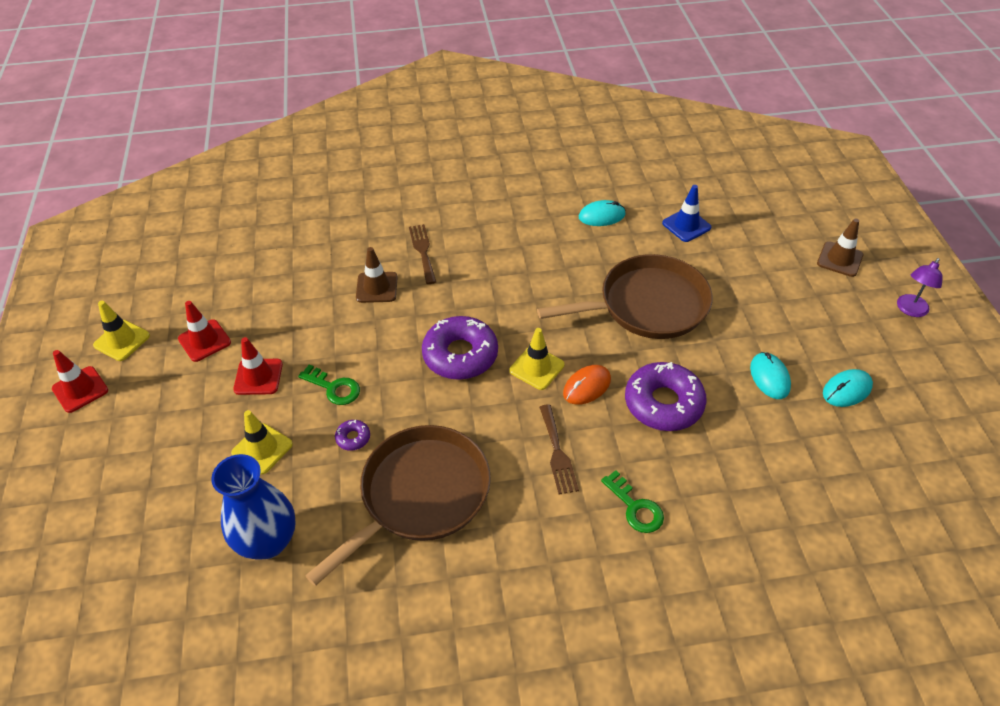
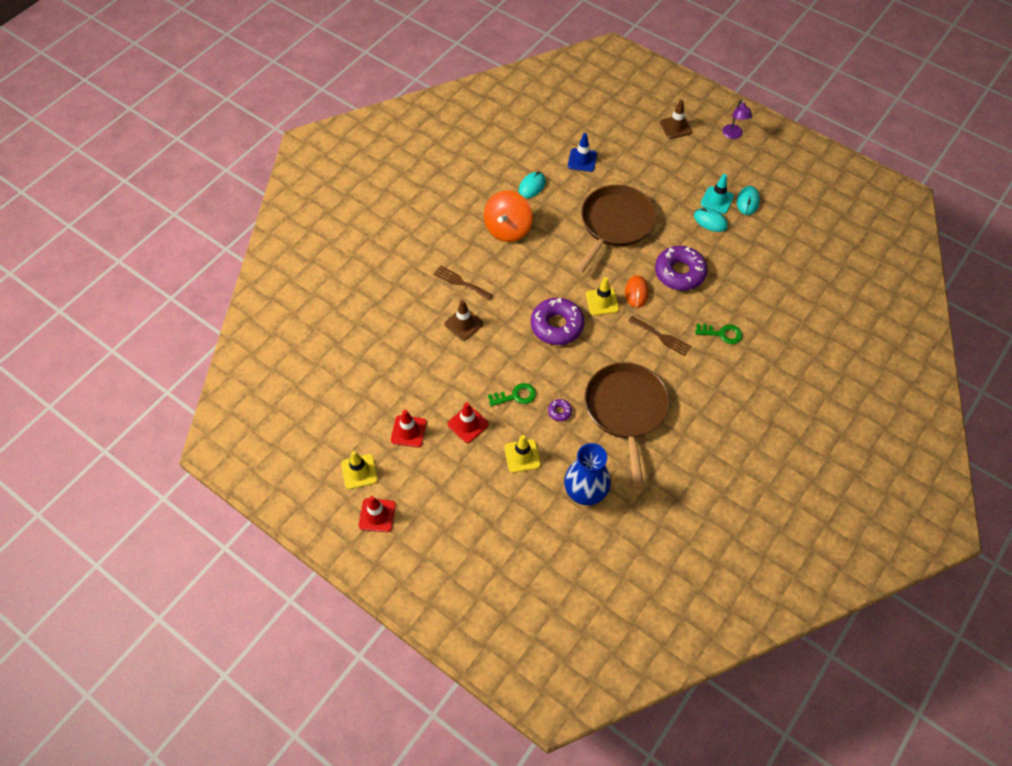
camera: 45 degrees left, 10 degrees up
(528, 236) = (508, 229): none -> orange spinning top
(805, 362) = (717, 200): none -> turquoise traffic cone

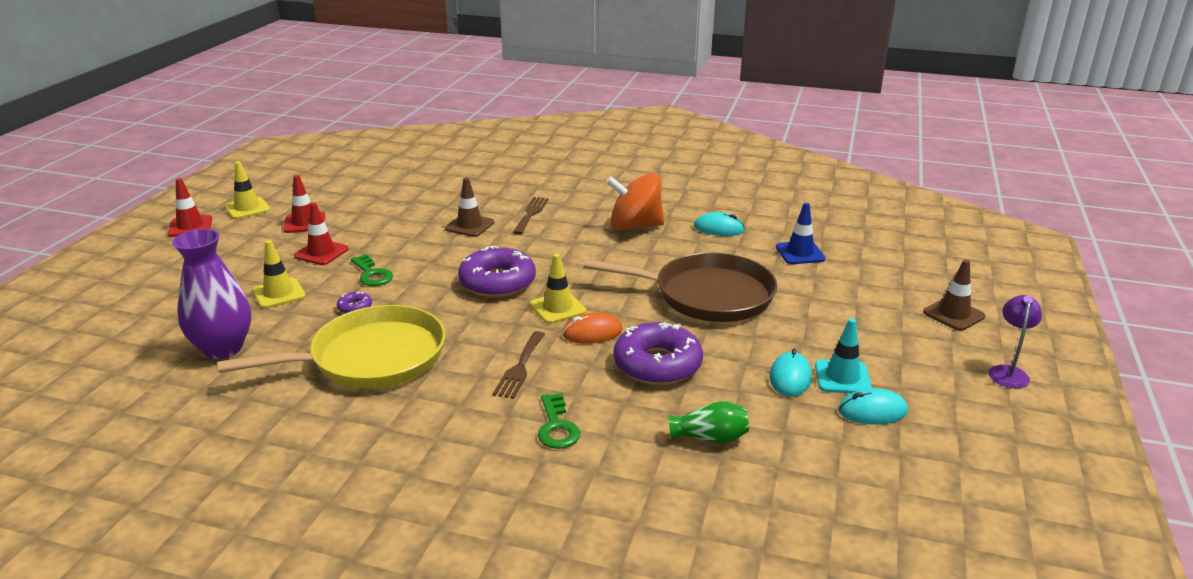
camera: 70 degrees right, 30 degrees down
(585, 492) = (223, 348): blue vase -> purple vase
(626, 410) = (371, 358): brown pan -> yellow pan
(733, 135) = (1008, 372): purple lamp -> purple lamp turned 135 degrees clockwise
(749, 273) = (710, 438): none -> green vase

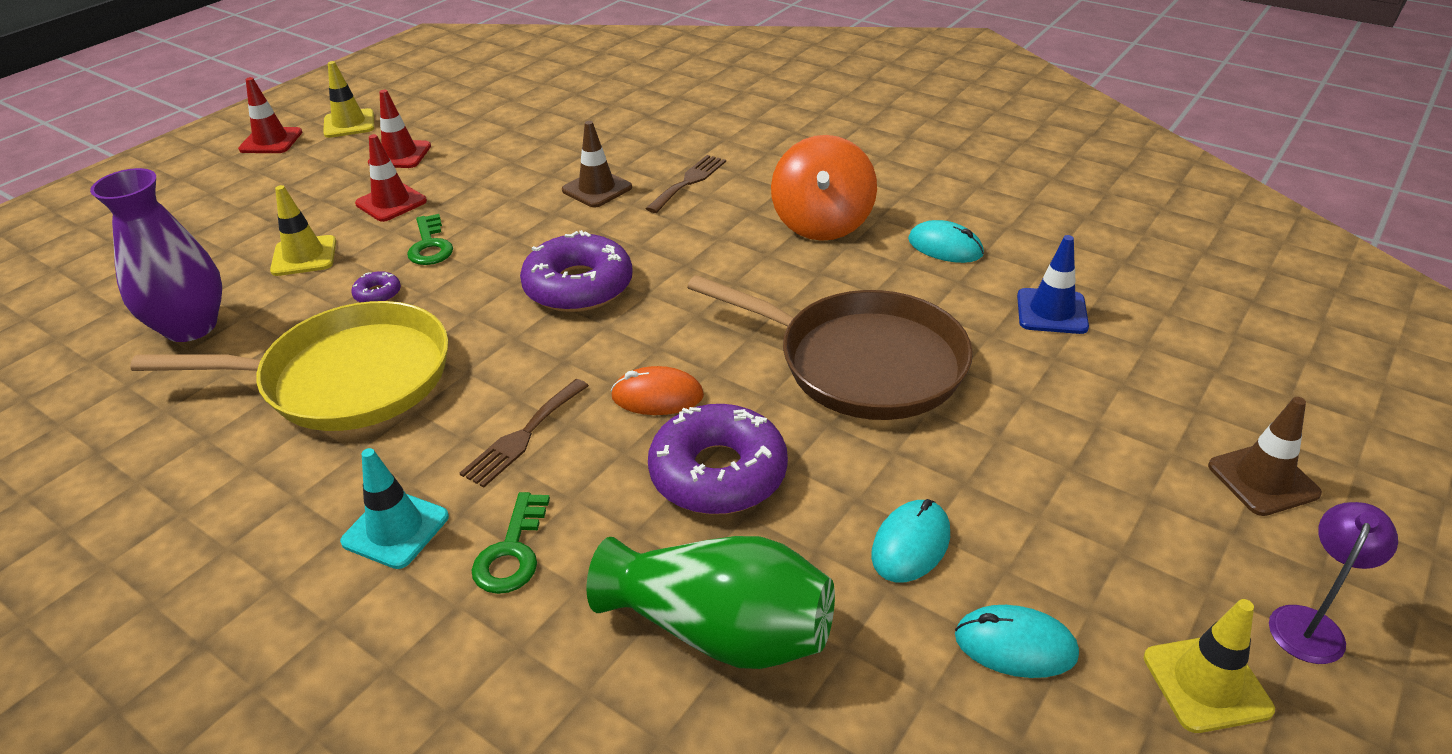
camera: 20 degrees right, 10 degrees up
(558, 308) = (634, 344): yellow traffic cone -> yellow traffic cone (1206, 683)
(635, 226) = (822, 223): orange spinning top -> orange spinning top turned 105 degrees counterclockwise
(710, 438) = (720, 630): green vase -> green vase, size x1.84
(842, 377) = (998, 564): turquoise traffic cone -> turquoise traffic cone (395, 529)

